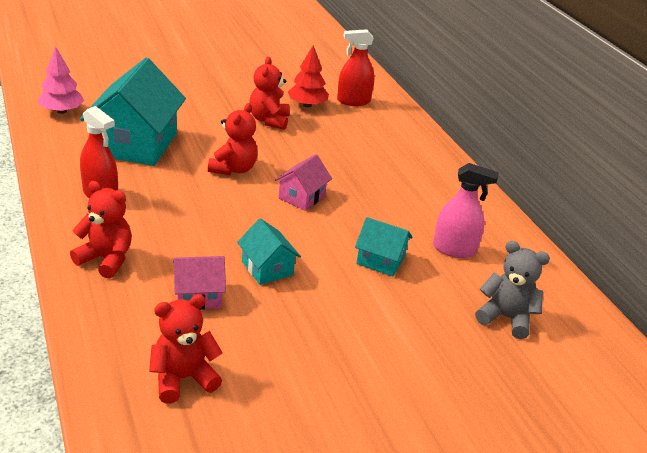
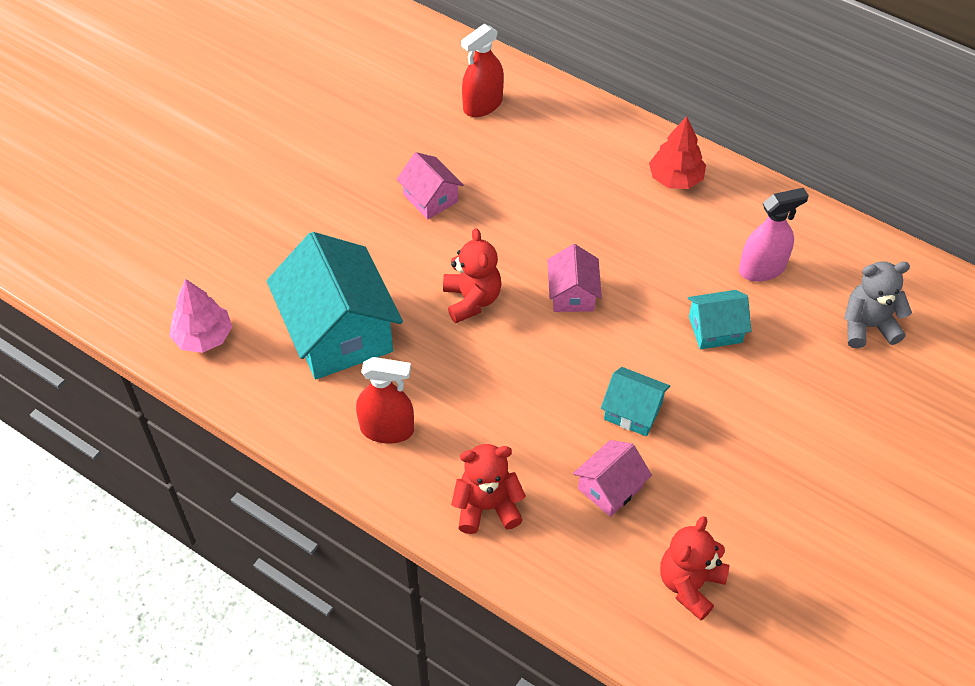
camera: 30 degrees left, 20 degrees up
(269, 120) = (430, 198): red teddy bear -> pink house
(307, 105) = (443, 145): red tree -> red tree (675, 178)

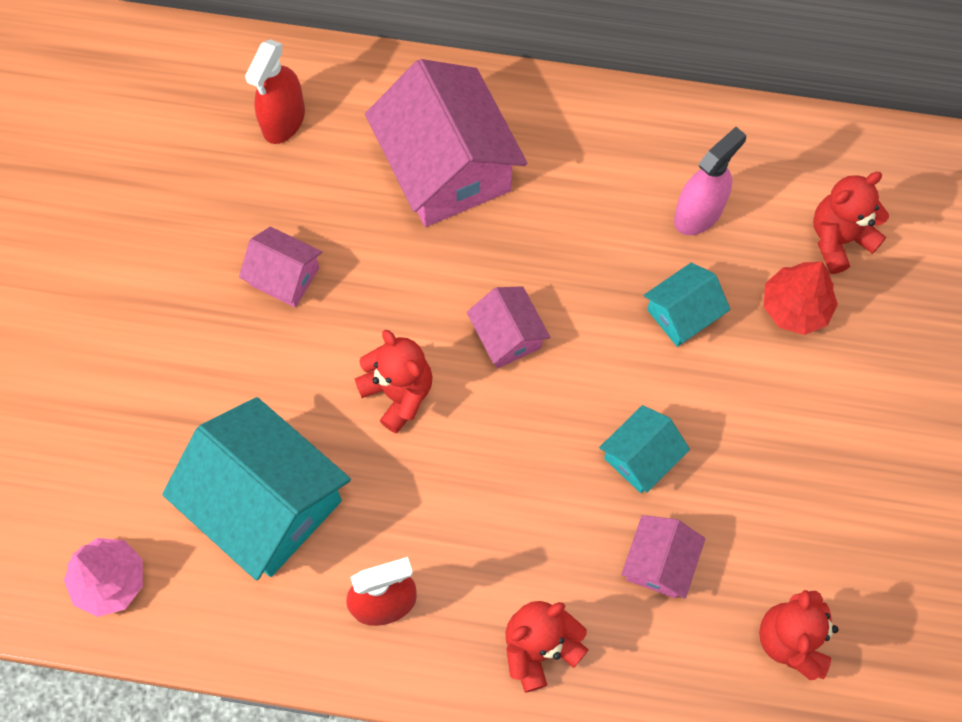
camera: 25 degrees left, 15 degrees up
(584, 173) = (447, 167): none -> pink house
(633, 411) = (640, 457): turquoise house -> turquoise house turned 45 degrees counterclockwise
(675, 178) = (552, 132): red tree -> red tree (795, 307)
(868, 326) = (839, 239): grey teddy bear -> red teddy bear

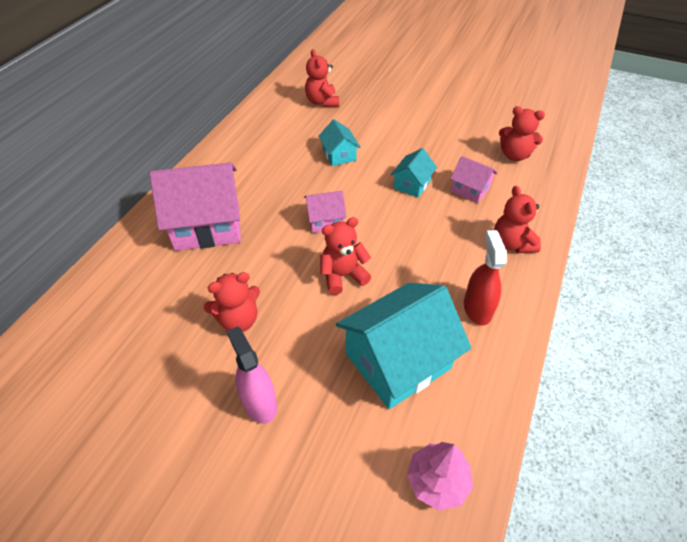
camera: 75 degrees left, 20 degrees down
(283, 120) = (124, 299): red spray bottle -> none
(285, 276) = (238, 319): pink house -> red teddy bear
(640, 457) = (412, 184): turquoise house -> turquoise house turned 60 degrees clockwise
(698, 213) = (287, 139): pink spray bottle -> pink spray bottle (259, 403)
(795, 307) = (350, 121): red tree -> none

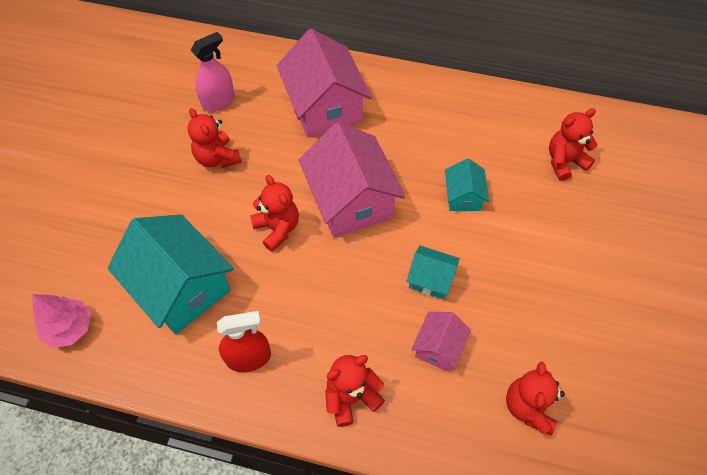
camera: 80 degrees right, 10 degrees up
(259, 403) = (138, 191): pink spray bottle -> pink spray bottle (218, 101)
(325, 220) = (351, 201): pink house -> pink house, size x2.00
(339, 155) = (463, 196): turquoise house -> turquoise house turned 60 degrees counterclockwise

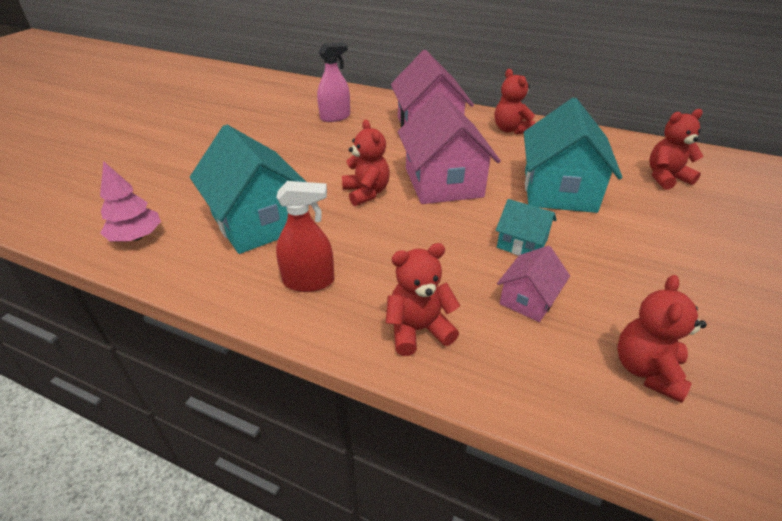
camera: 10 degrees right, 20 degrees down
(217, 158) = (323, 146): red teddy bear -> red teddy bear (511, 130)
(463, 196) = (559, 190): turquoise house -> turquoise house, size x2.00

